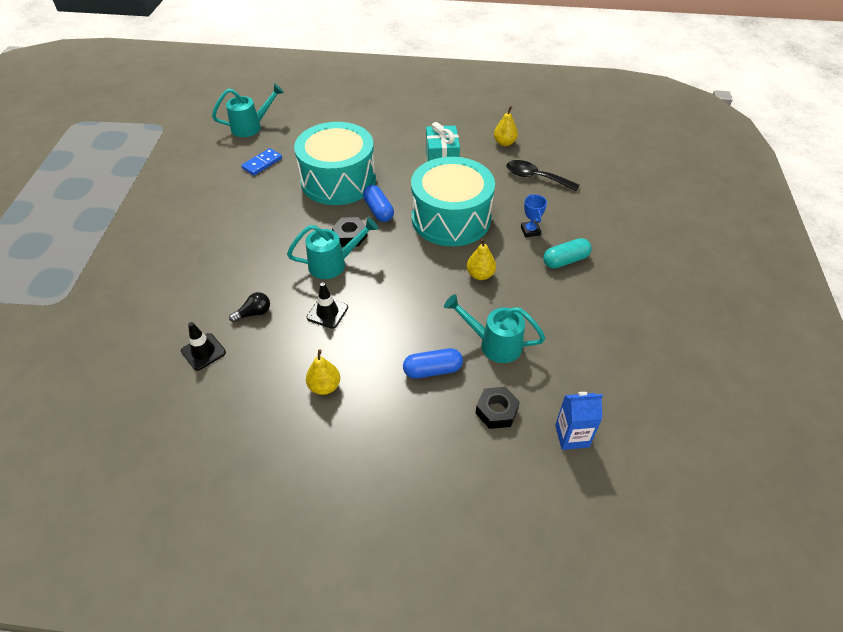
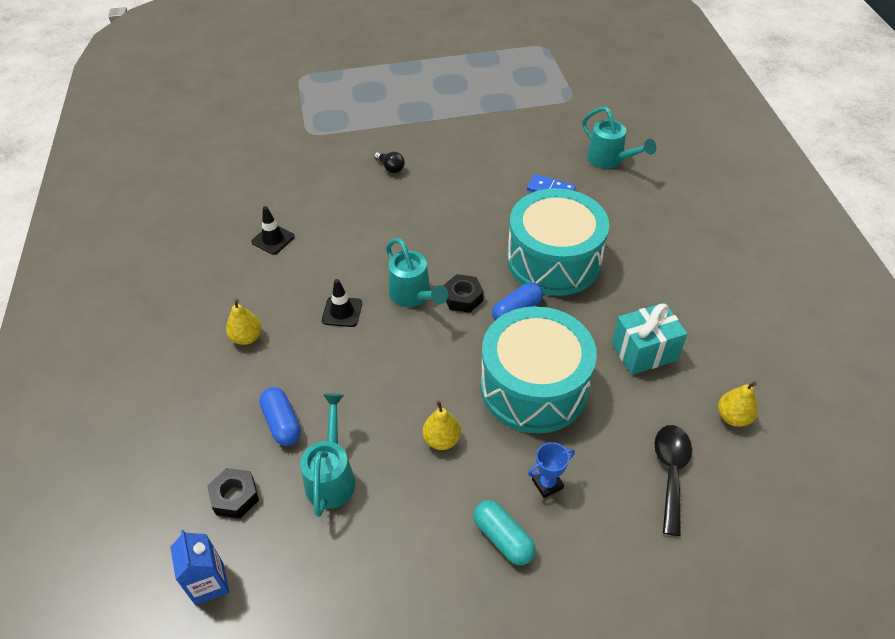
camera: 75 degrees right, 0 degrees up
(254, 313) = (327, 257): black light bulb -> black light bulb (390, 168)

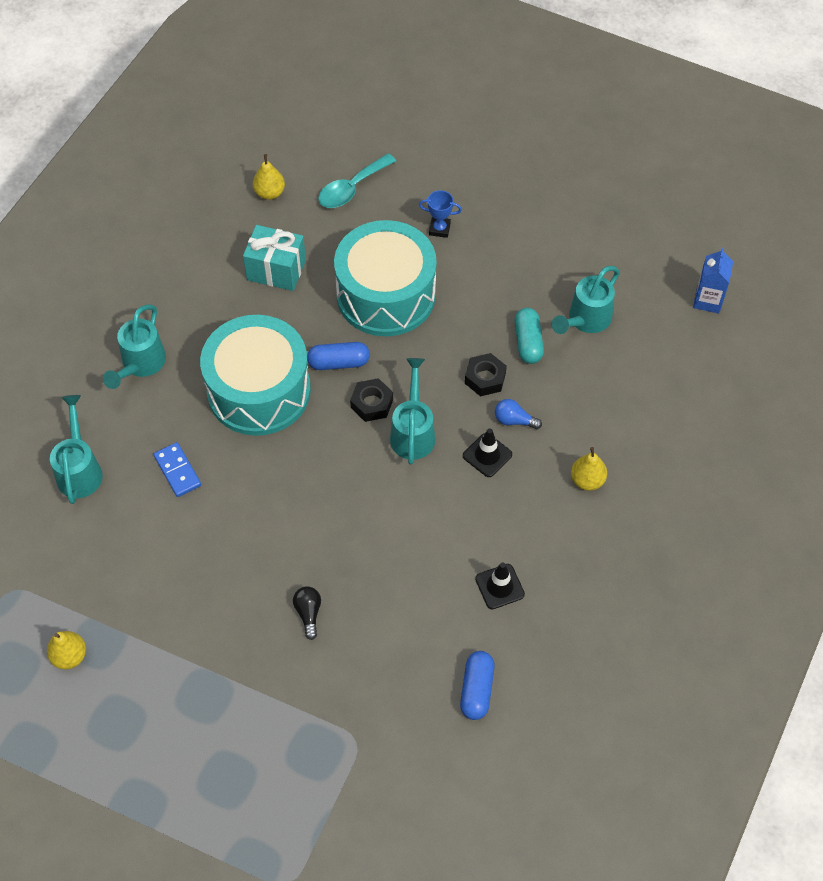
camera: 145 degrees left, 10 degrees up
(235, 497) = (664, 346): black nut -> black nut (485, 378)
(282, 423) = (599, 382): blue capsule -> blue capsule (477, 690)
(338, 348) = (514, 420): none -> blue light bulb
(442, 440) = (487, 298): yellow pear -> yellow pear (69, 656)
(503, 538) = (497, 217): turquoise capsule -> turquoise capsule (528, 342)
(652, 230) = (140, 364): none -> turquoise watering can
(670, 472) = (351, 188): black spoon -> turquoise spoon

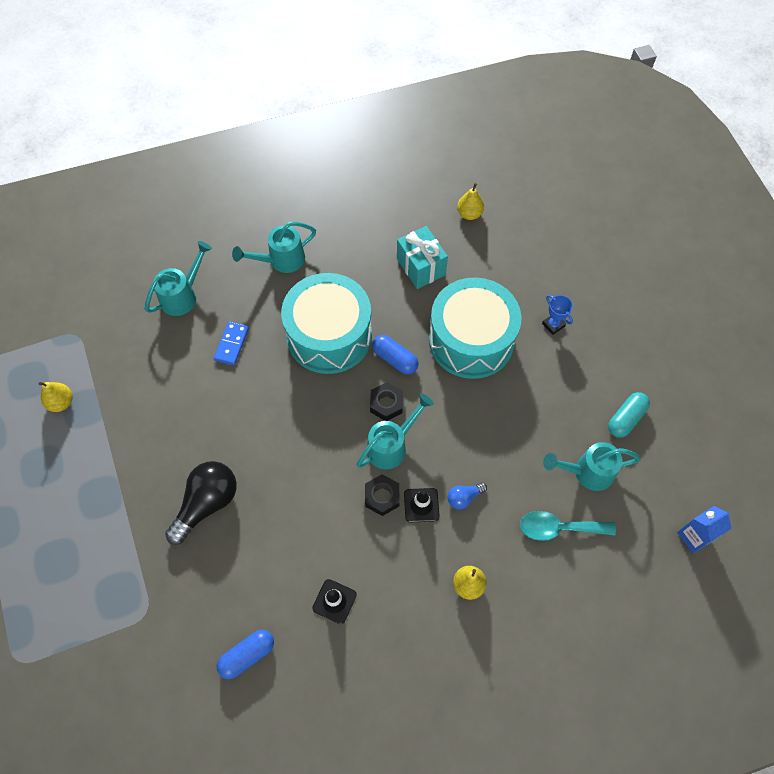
camera: 45 degrees right, 5 degrees up
(308, 613) = (207, 504): black light bulb -> black light bulb, size x2.06
(351, 188) = (524, 251): turquoise spoon -> turquoise spoon (558, 528)
(485, 378) = (475, 452): black nut -> black nut (382, 497)
(514, 420) = (464, 498): blue light bulb -> blue light bulb turned 90 degrees counterclockwise
(528, 342) = (530, 453): turquoise capsule -> turquoise capsule (626, 419)

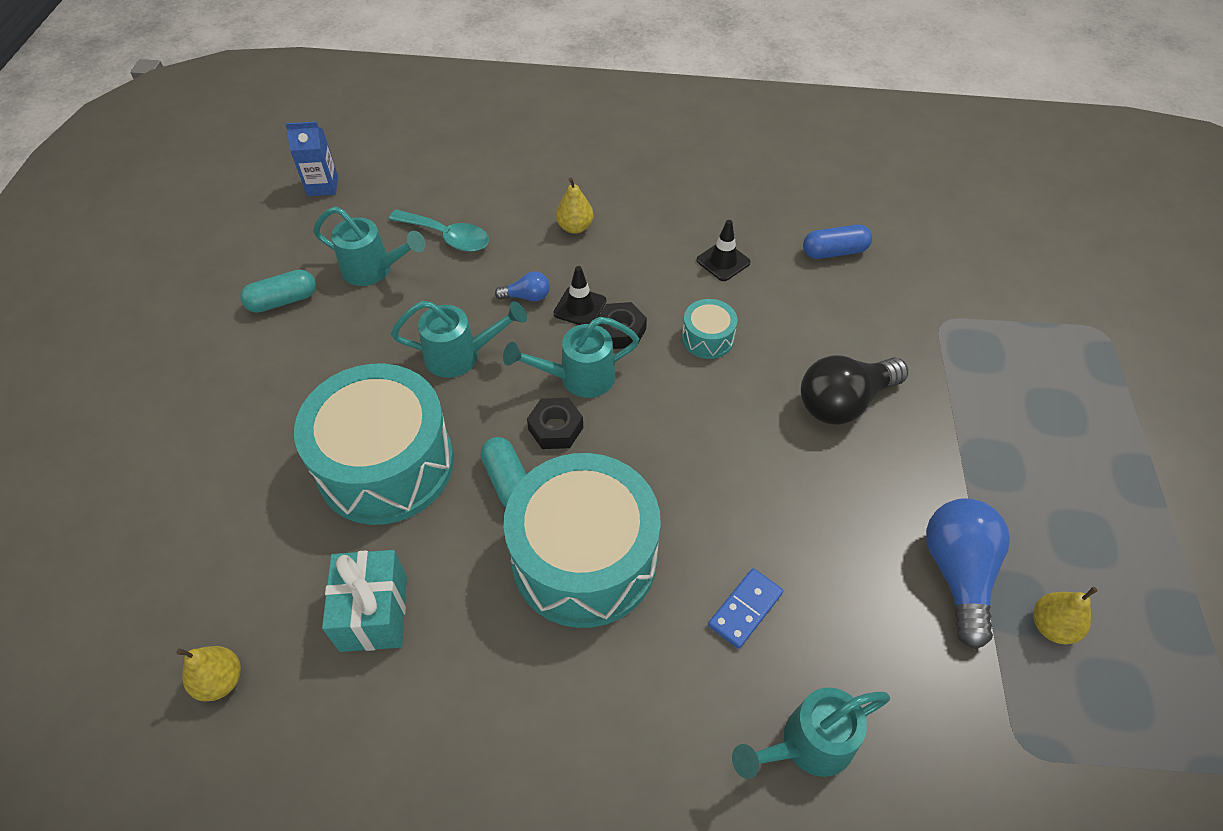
camera: 155 degrees left, 10 degrees down
(116, 412) = (957, 573): none -> blue light bulb
(281, 260) = (600, 739): turquoise watering can -> turquoise watering can (461, 356)
(318, 518) = (707, 338): none -> turquoise drum
(395, 359) = (508, 482): blue capsule -> turquoise capsule
(553, 325) = (261, 438): blue trophy -> none

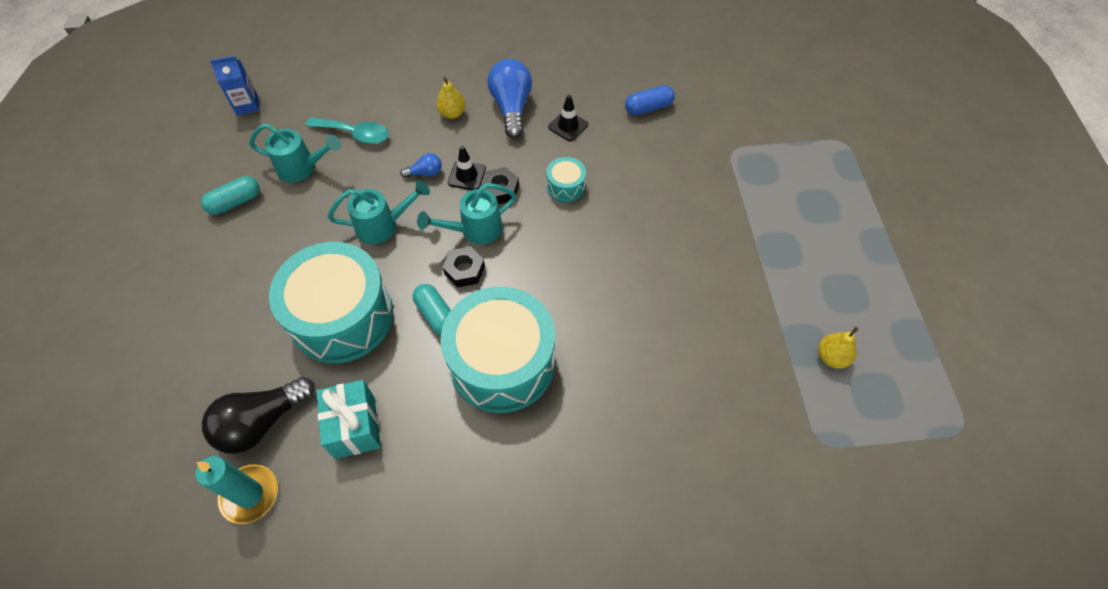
camera: 10 degrees left, 5 degrees up
(220, 680) = (250, 495): yellow pear -> turquoise candle
(745, 609) = (622, 380): blue domino -> none
(807, 745) = (678, 465): turquoise watering can -> none
(844, 402) = (670, 220): black light bulb -> black light bulb (261, 422)
(957, 573) = (764, 331): blue light bulb -> blue light bulb (511, 107)

